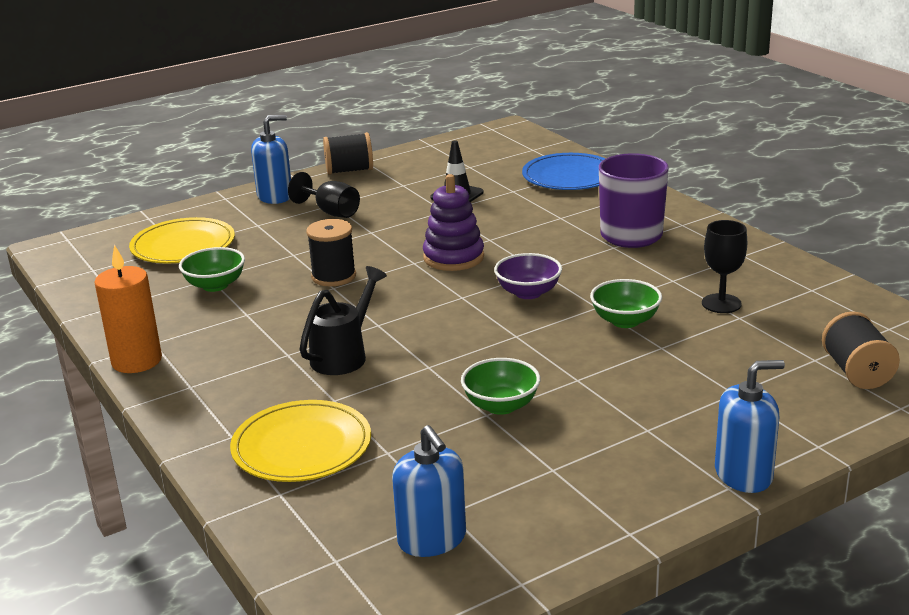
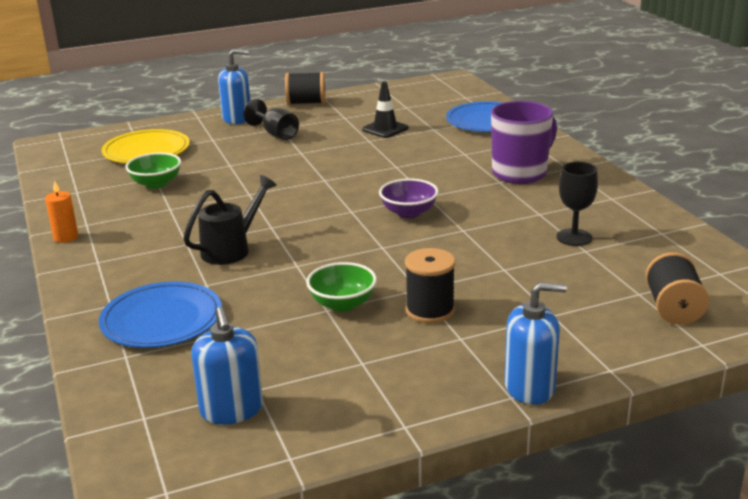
camera: 10 degrees right, 0 degrees up
(136, 361) = (66, 237): orange candle -> orange candle, size x0.58
(302, 446) = (162, 319): yellow plate -> blue plate
(333, 276) = (253, 185): black spool -> black spool (430, 310)
(453, 257) = (359, 178): purple stacking toy -> none
(625, 321) = (482, 244): green bowl -> none

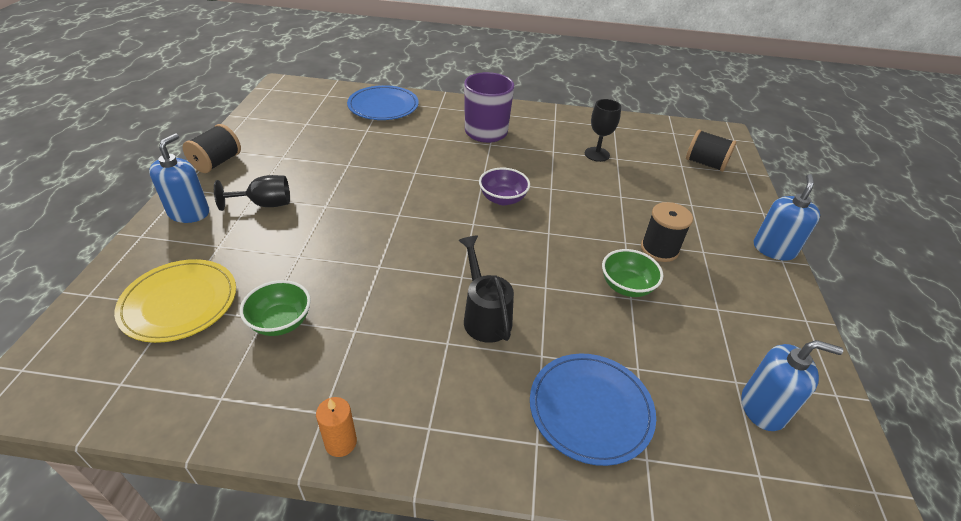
camera: 65 degrees left, 15 degrees up
(385, 129) = (335, 149): black traffic cone -> none

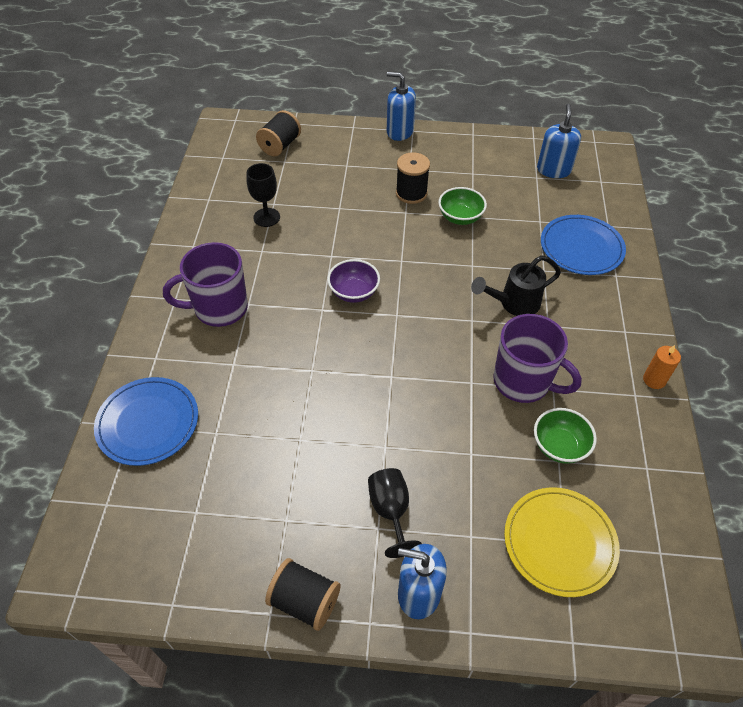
camera: 90 degrees left, 10 degrees up
(370, 306) = (523, 382): none -> purple mug

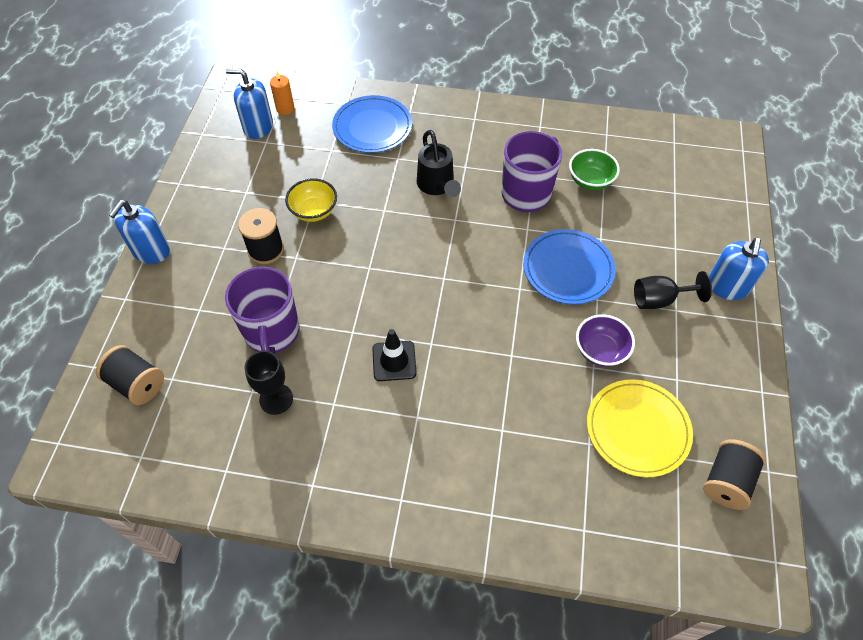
camera: 85 degrees left, 5 degrees up
(148, 423) = (580, 513): blue plate -> blue plate (568, 269)
(219, 308) = (421, 448): purple mug -> purple mug (272, 333)
(303, 285) = (394, 361): none -> black traffic cone
(304, 601) = (747, 366): black spool -> black spool (726, 481)
(354, 292) = (410, 313): purple bowl -> purple bowl (600, 350)
(460, 217) = (314, 211): green bowl -> yellow bowl
(559, 542) = (673, 195): yellow plate -> yellow plate (637, 429)
(654, 380) = (525, 112): orange candle -> orange candle (285, 109)

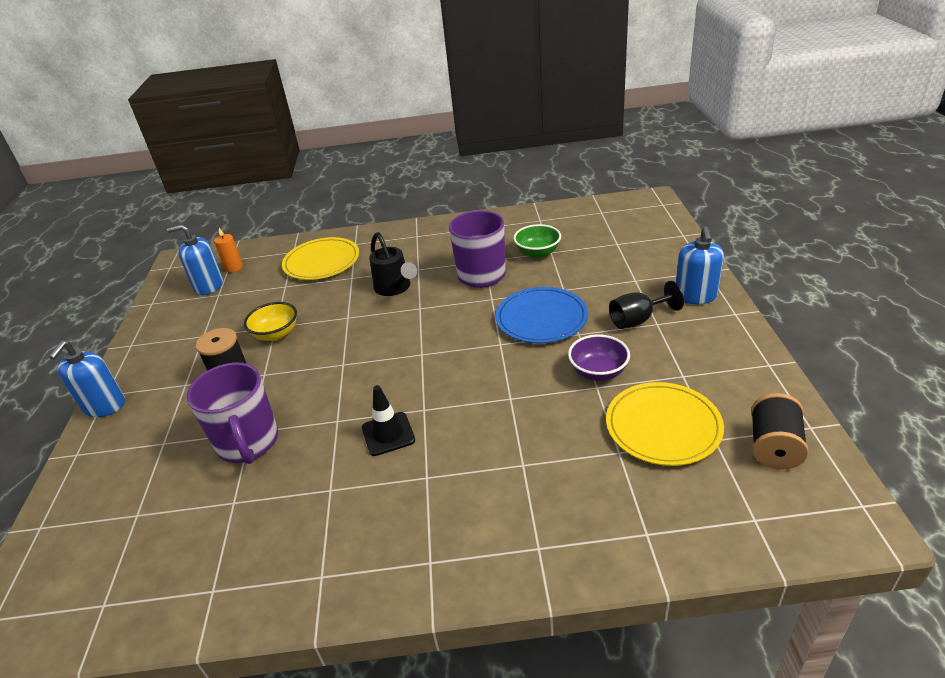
camera: 10 degrees left, 20 degrees down
(137, 384) = (95, 530): black spool -> none
(276, 399) = (263, 502): black goblet -> none
(372, 127) = (321, 262): blue plate -> yellow plate

